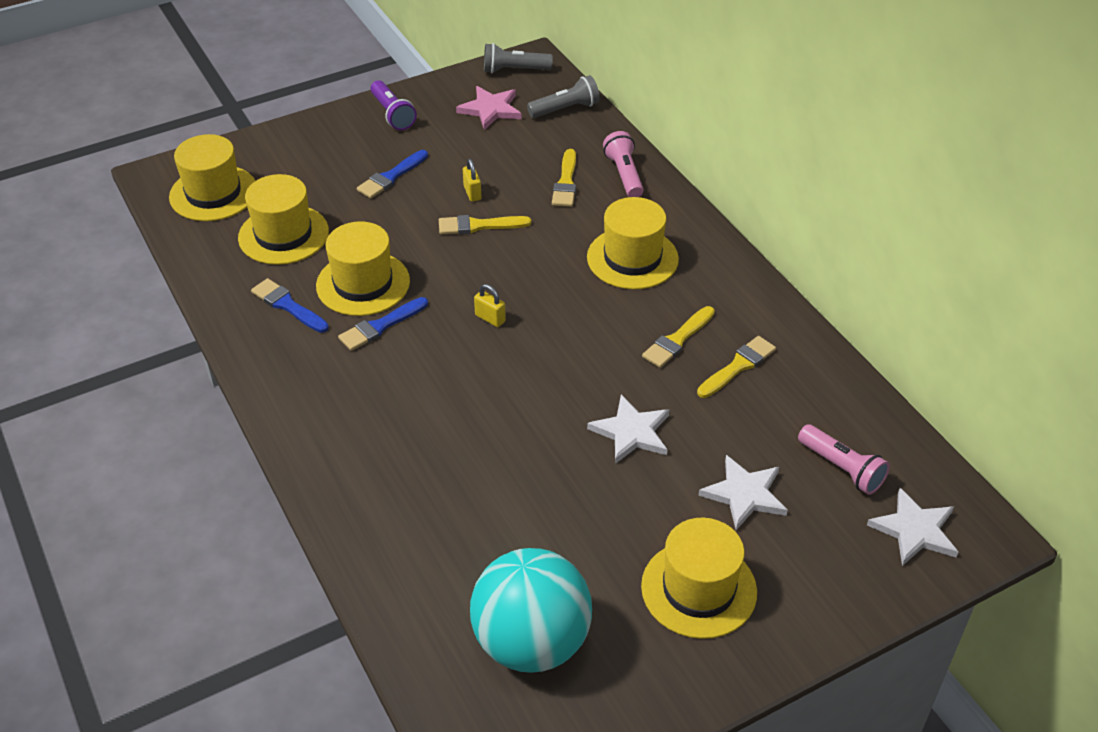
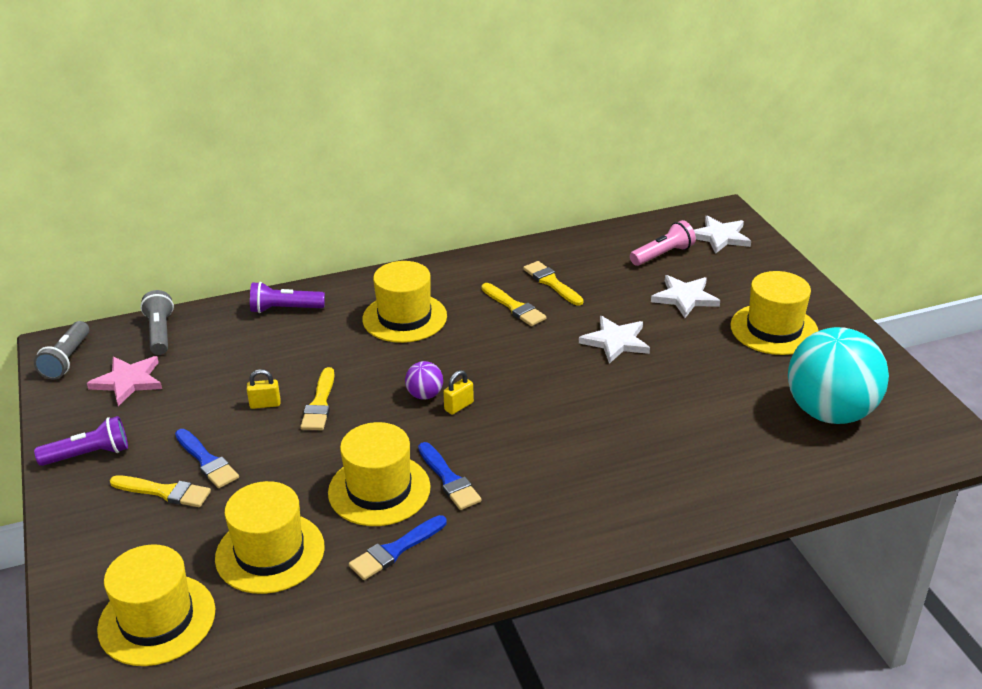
camera: 80 degrees left, 10 degrees down
(504, 292) = (425, 395): none -> purple ball
(566, 182) = (279, 344): yellow brush -> yellow brush (165, 492)
(624, 174) = (284, 309): pink flashlight -> purple flashlight

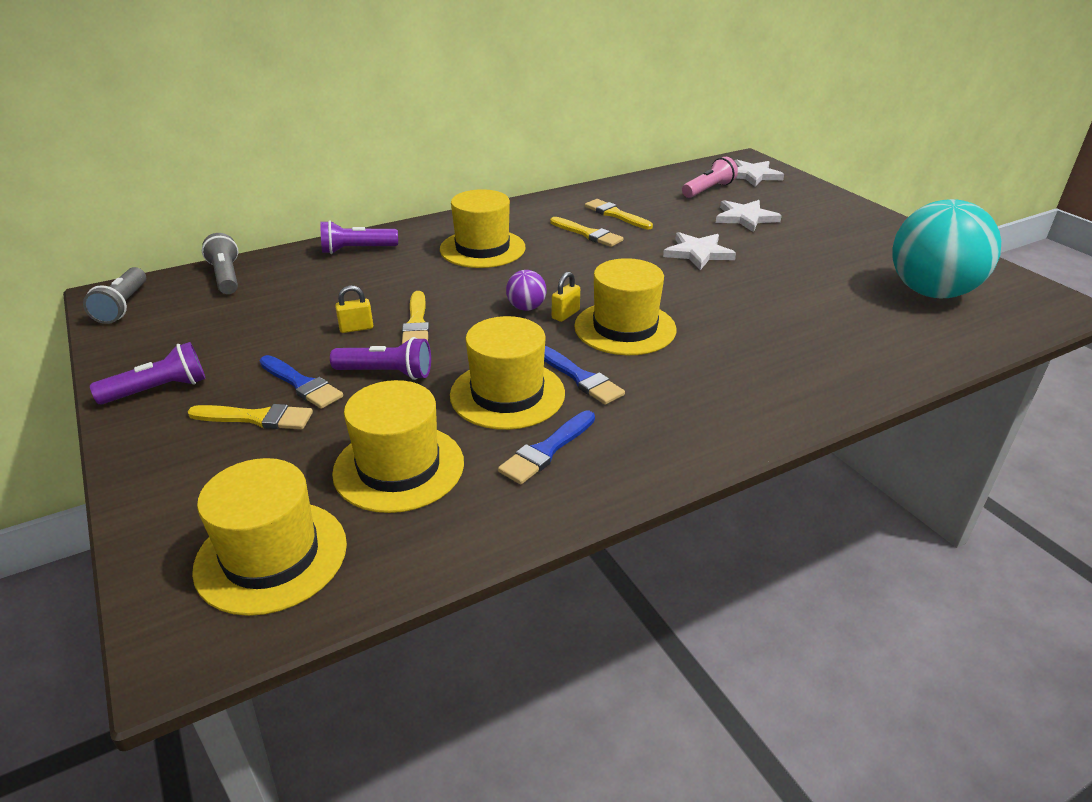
camera: 10 degrees left, 0 degrees up
(128, 381) = (197, 320): pink star -> none
(281, 457) = (387, 373): none -> purple flashlight
(774, 329) = (839, 235): yellow hat -> yellow hat (625, 328)

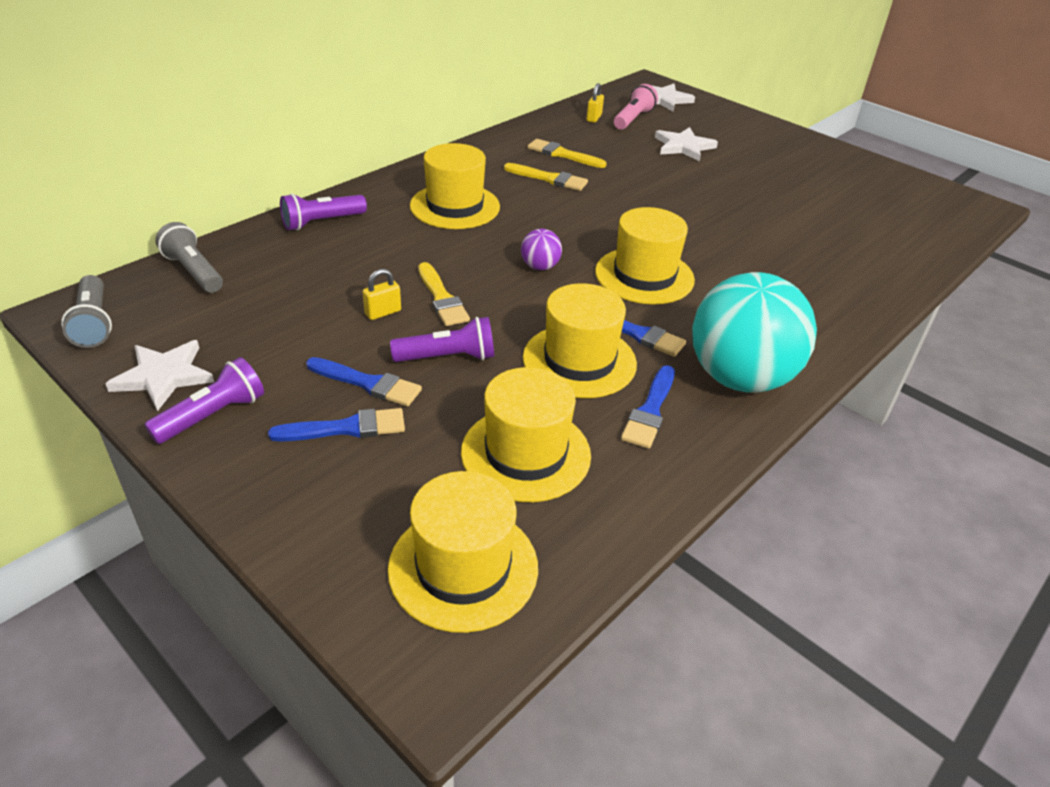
camera: 20 degrees left, 5 degrees up
(257, 418) = (346, 428): yellow brush -> blue brush
(565, 314) = (581, 269): yellow padlock -> yellow padlock (594, 118)
(698, 253) = (663, 189): white star -> white star (163, 376)
(931, 292) = (876, 206): turquoise ball -> turquoise ball (739, 378)

